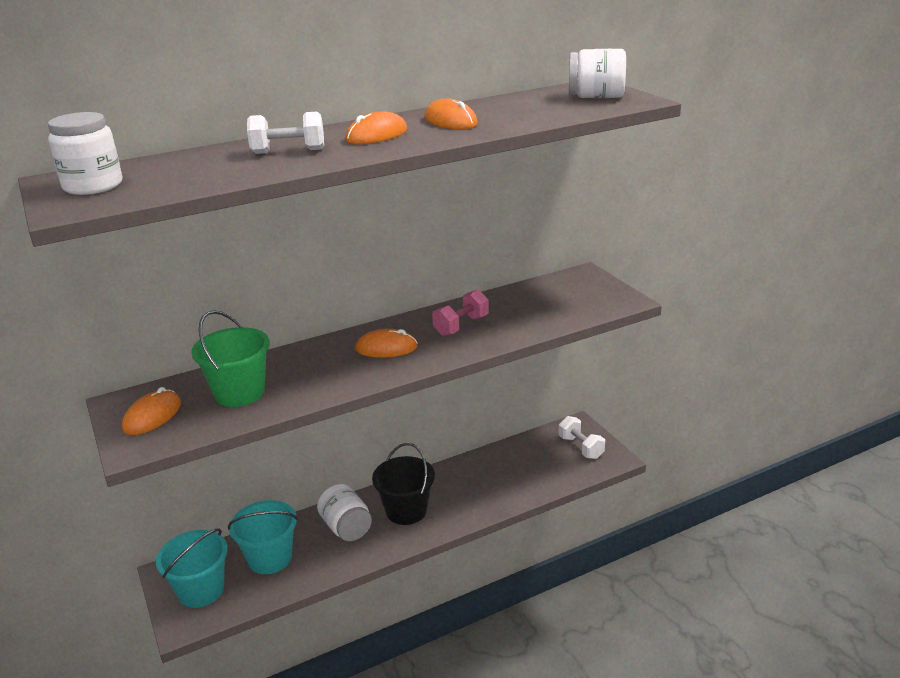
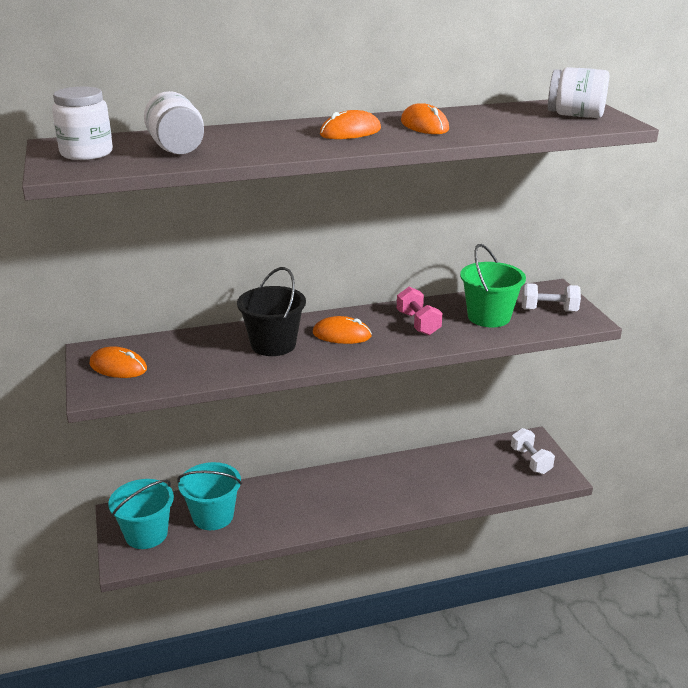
camera: 10 degrees right, 0 degrees up
(152, 416) = (118, 367): orange mouse -> orange mouse turned 75 degrees clockwise
(239, 392) = (199, 357): green bucket -> green bucket (489, 317)
(288, 151) = (265, 139): white dumbbell -> white dumbbell (549, 310)
(346, 528) = (288, 500): white jar -> white jar (177, 149)
(406, 510) = (347, 494): black bucket -> black bucket (273, 344)
(461, 326) = (418, 323): pink dumbbell -> pink dumbbell turned 75 degrees counterclockwise

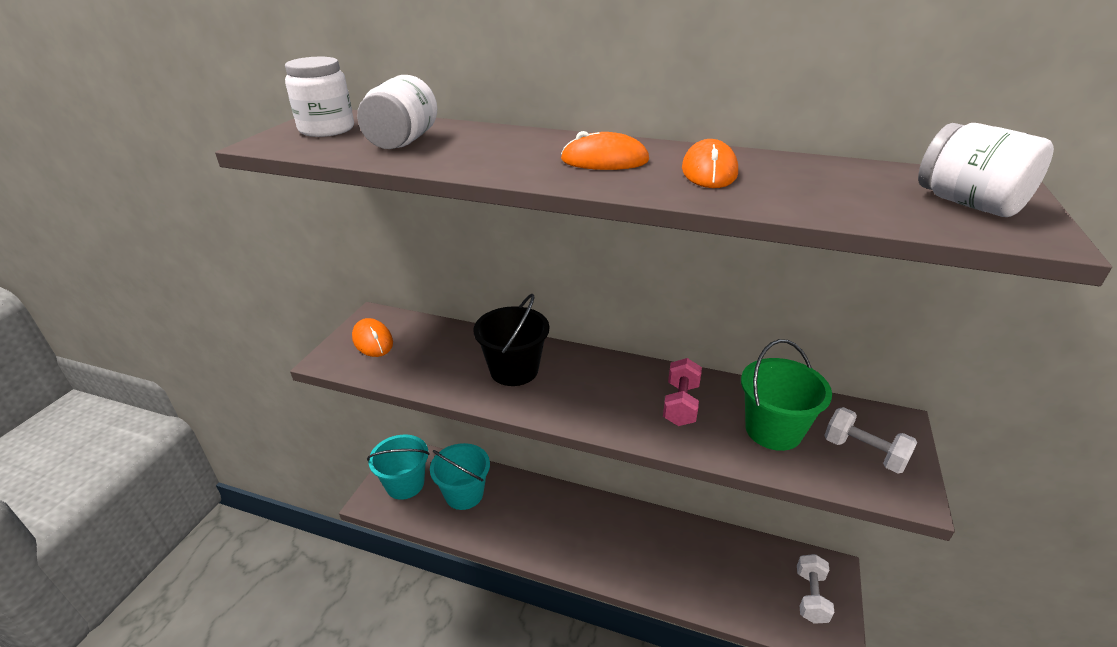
camera: 35 degrees right, 5 degrees up
(342, 335) = (588, 385): orange mouse -> none

